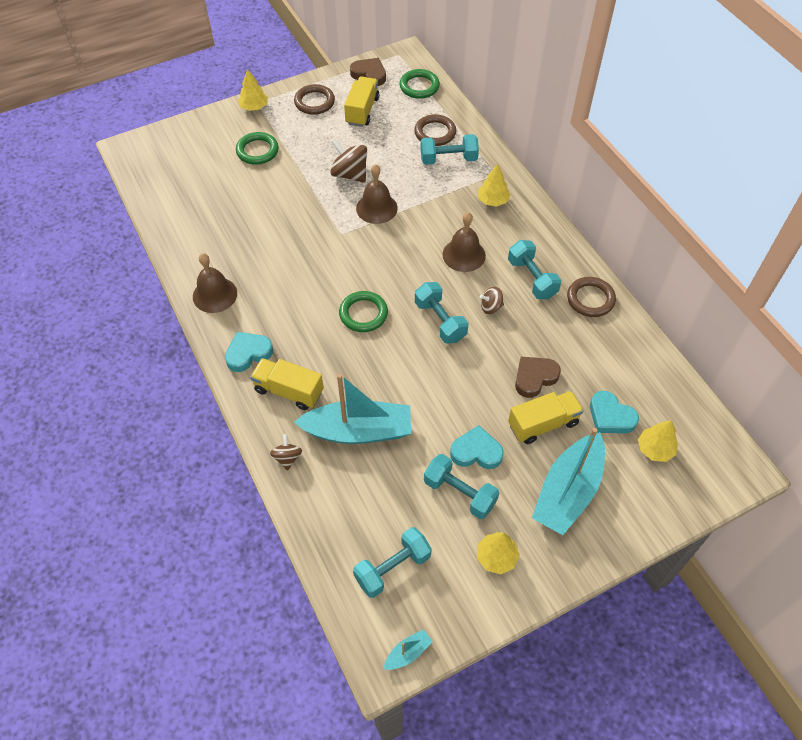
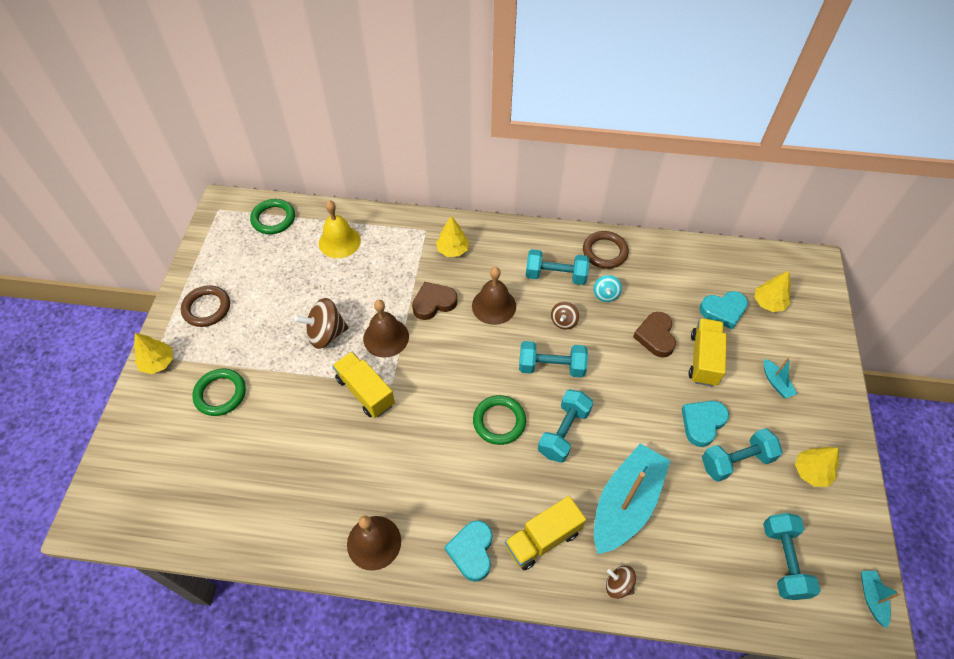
camera: 55 degrees left, 0 degrees up
(362, 111) = (258, 278): yellow truck -> yellow truck (365, 392)
(369, 74) = (218, 245): brown heart -> brown heart (433, 303)
(435, 133) = (339, 241): brown ring -> yellow bell
(448, 159) = (379, 251): turquoise dumbbell -> turquoise dumbbell (563, 432)
(545, 322) = (605, 295): none -> turquoise spinning top
(568, 491) = (776, 382): turquoise boat -> turquoise boat, size x0.41

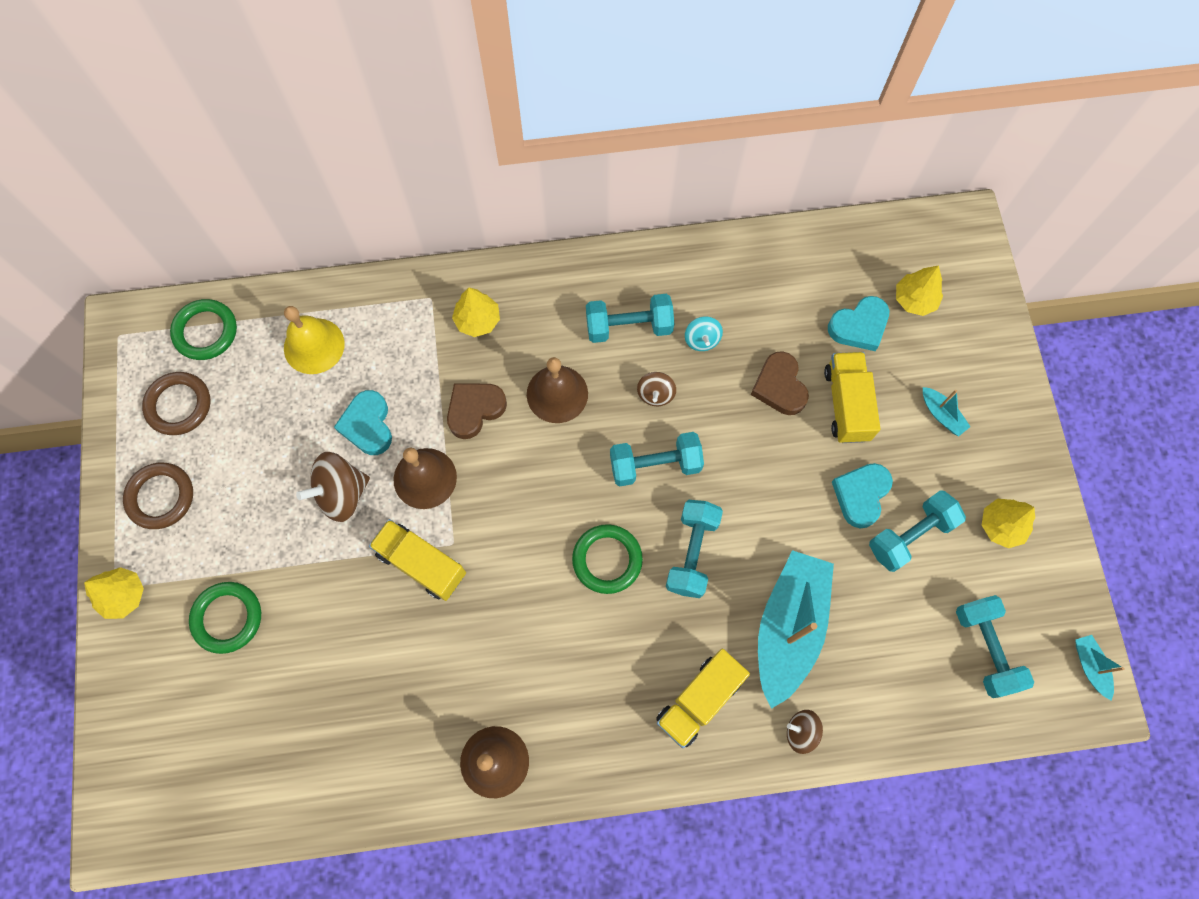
camera: 15 degrees left, 15 degrees up
(472, 551) = (617, 739): turquoise heart -> turquoise heart (368, 425)
(605, 252) = (686, 273): brown ring -> brown ring (179, 405)

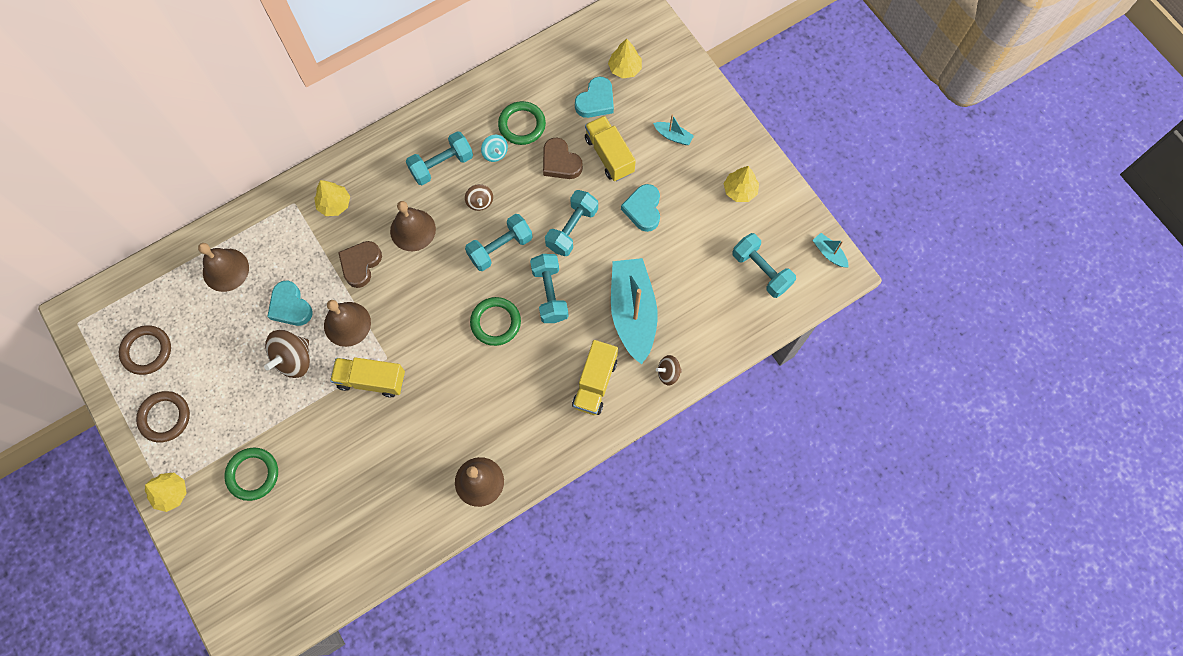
camera: 25 degrees left, 0 degrees up
(205, 332) = (141, 293): green ring -> green ring (522, 125)
(314, 346) = (225, 270): yellow bell -> brown bell
(910, 535) = (685, 221): turquoise dumbbell -> turquoise dumbbell (572, 229)

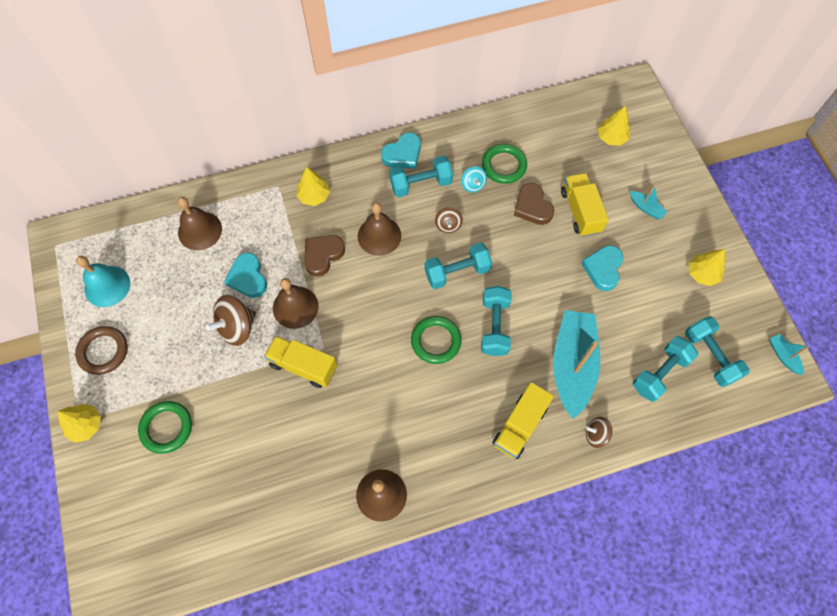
camera: 15 degrees right, 5 degrees down
(147, 351) = (107, 286): brown ring -> turquoise bell
(572, 229) = (529, 270): turquoise dumbbell -> turquoise dumbbell (660, 373)
(596, 101) = (578, 160): turquoise heart -> turquoise heart (403, 154)

